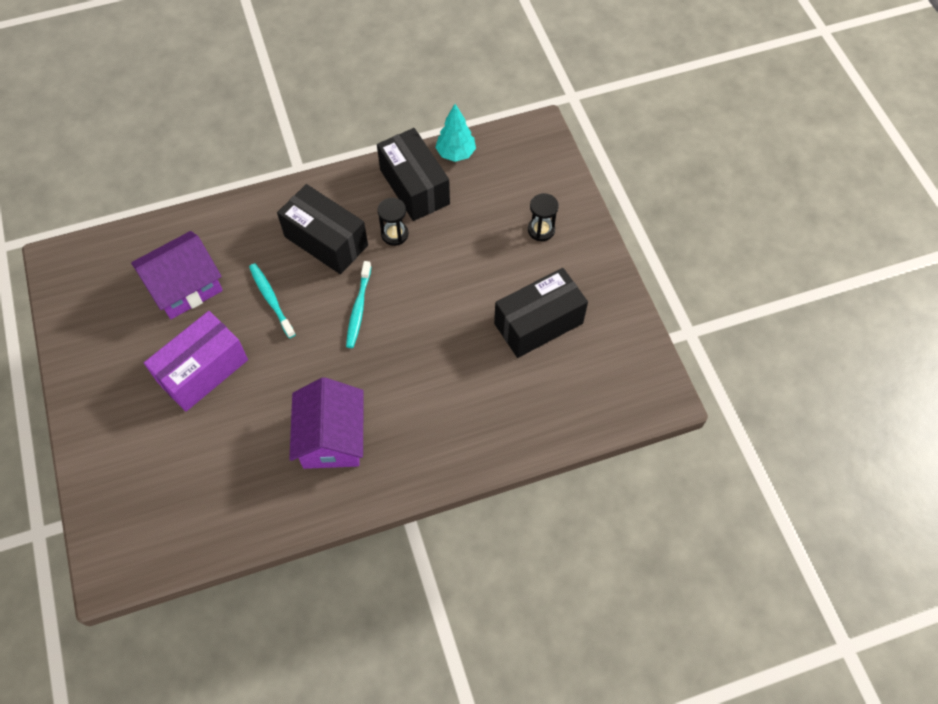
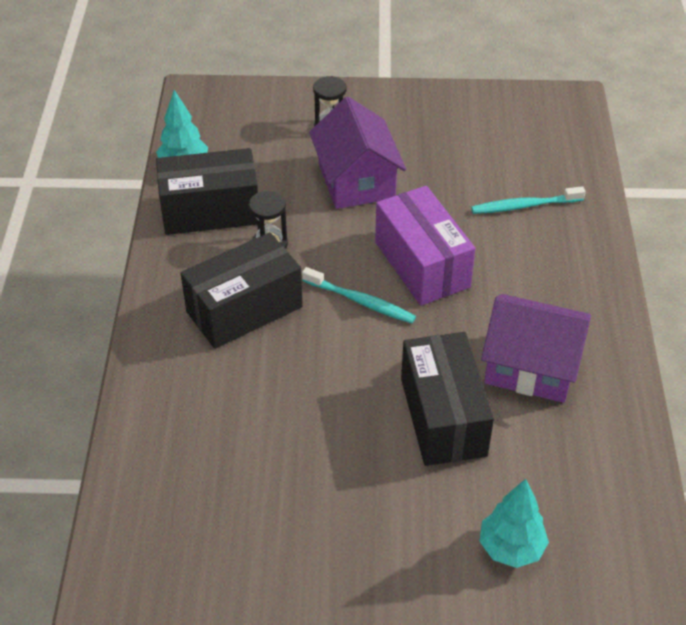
camera: 70 degrees left, 15 degrees down
(166, 462) = (511, 548): none -> turquoise tree
(185, 287) = (238, 474): purple house -> purple house (356, 181)
(203, 371) = (384, 479): purple box -> purple box (422, 264)
(271, 300) = (306, 383): turquoise toothbrush -> turquoise toothbrush (525, 206)
(538, 323) = (448, 160): black box -> black box (443, 417)

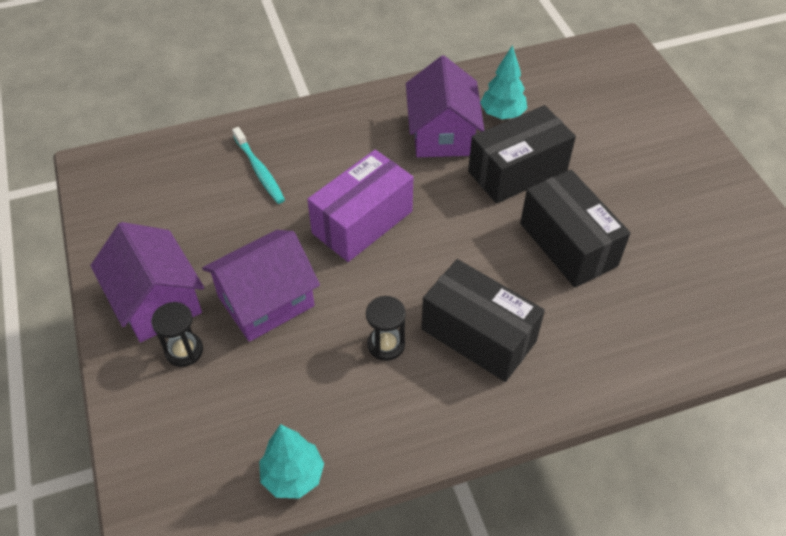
camera: 110 degrees left, 5 degrees up
(210, 211) = (359, 417): black box -> black box (568, 244)
(360, 301) = (426, 252): turquoise toothbrush -> none
(389, 119) = (157, 301): none -> purple house
(511, 548) = (601, 116): turquoise tree -> turquoise tree (502, 114)

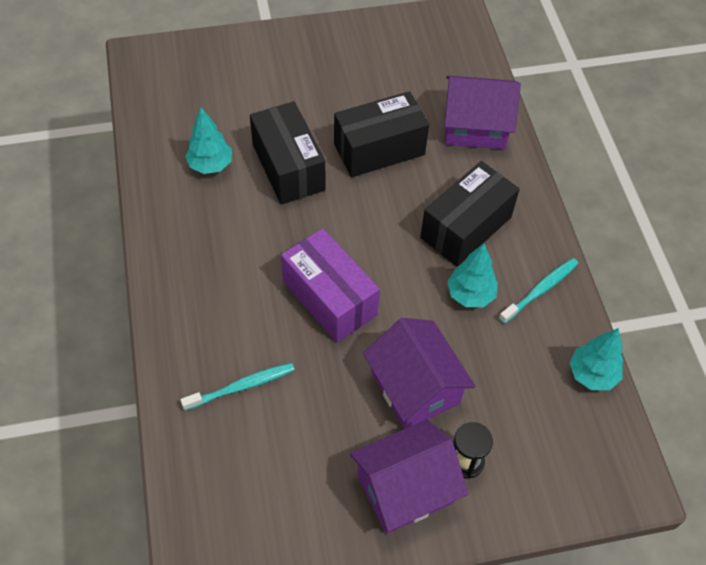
camera: 85 degrees left, 5 degrees up
(386, 344) = (470, 295): black hourglass -> turquoise tree
(403, 417) = (540, 290): none -> turquoise toothbrush
(442, 134) = (225, 217): purple house -> purple house (475, 127)

